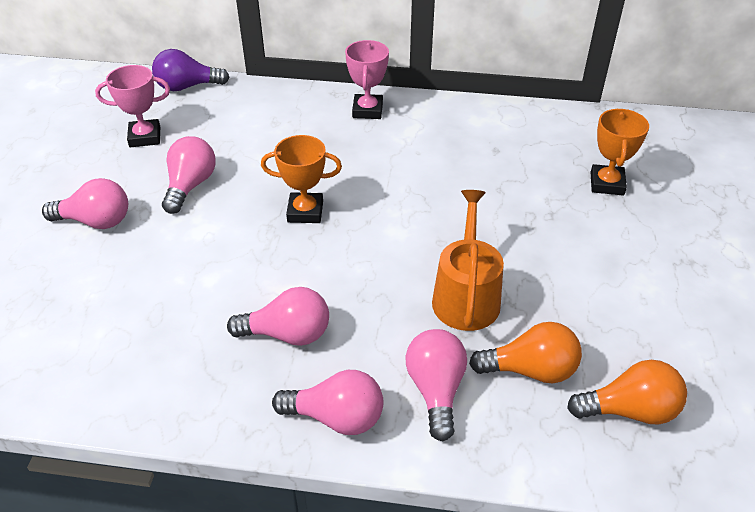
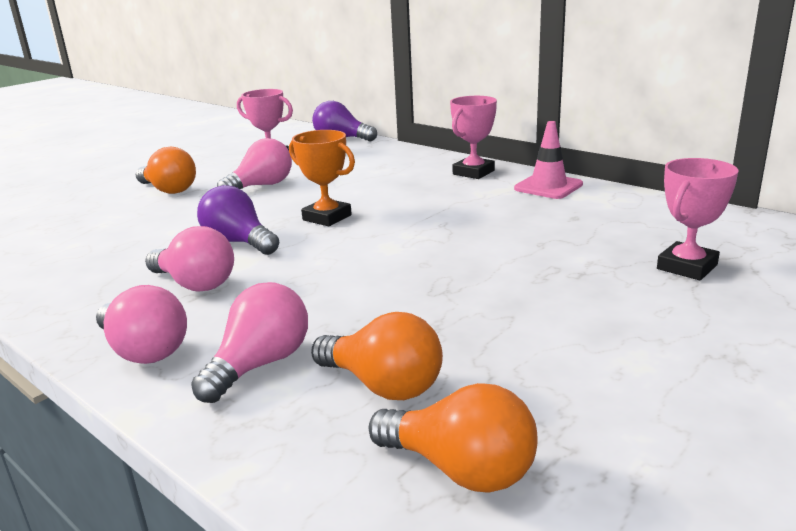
camera: 35 degrees right, 20 degrees down
(96, 221) = (169, 190): pink light bulb -> orange light bulb
(264, 271) = (239, 242): none -> purple light bulb
(444, 115) = (548, 187): none -> pink traffic cone
(466, 296) = (395, 307): orange watering can -> none
(607, 184) = (687, 267): orange trophy -> pink trophy

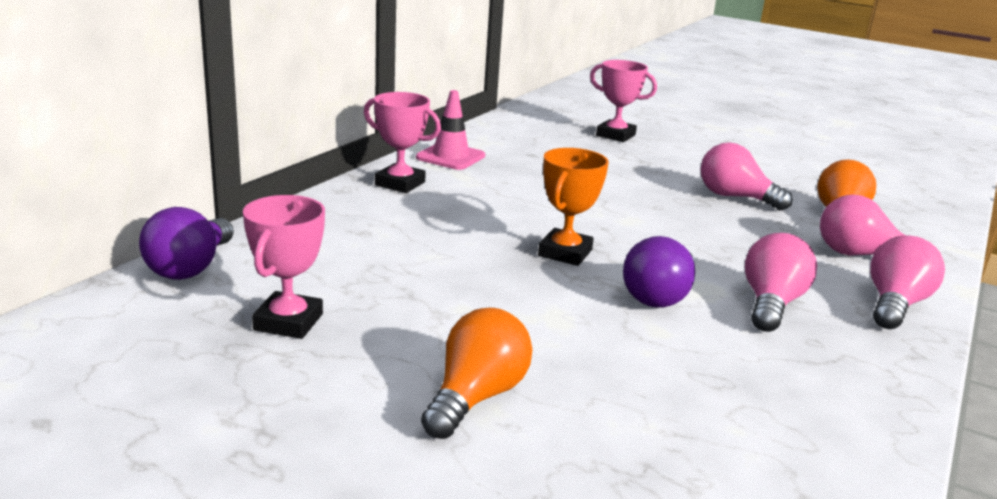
camera: 105 degrees left, 0 degrees up
(261, 186) = (451, 309): pink light bulb -> pink light bulb (735, 197)
(460, 469) = (884, 198): orange light bulb -> none

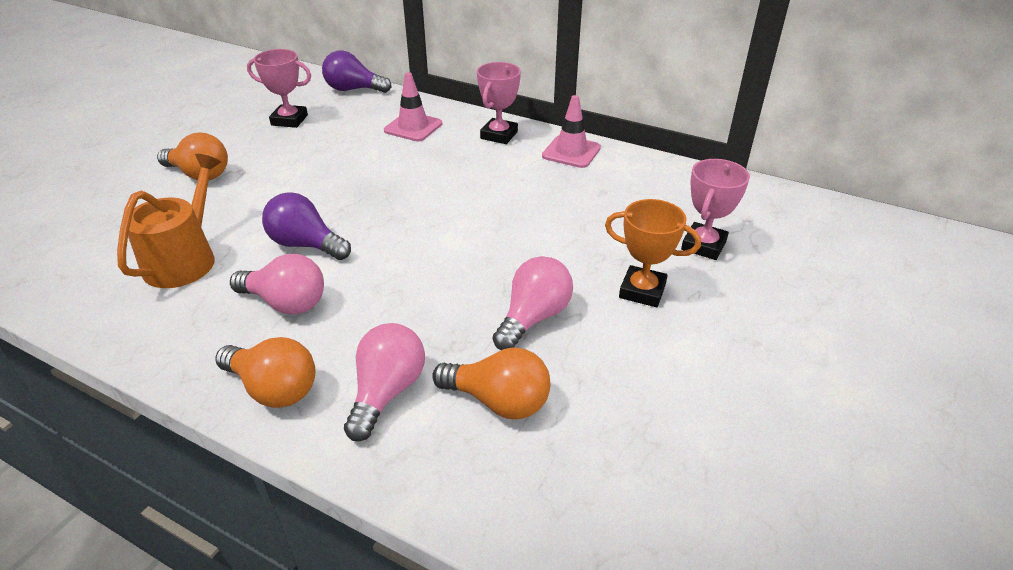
camera: 90 degrees right, 15 degrees up
(358, 228) = (413, 127): none -> pink traffic cone
(565, 253) = (380, 205): orange trophy -> orange trophy (642, 291)
(718, 381) = (184, 259): none -> orange watering can
(895, 304) = (274, 388): pink light bulb -> orange light bulb

